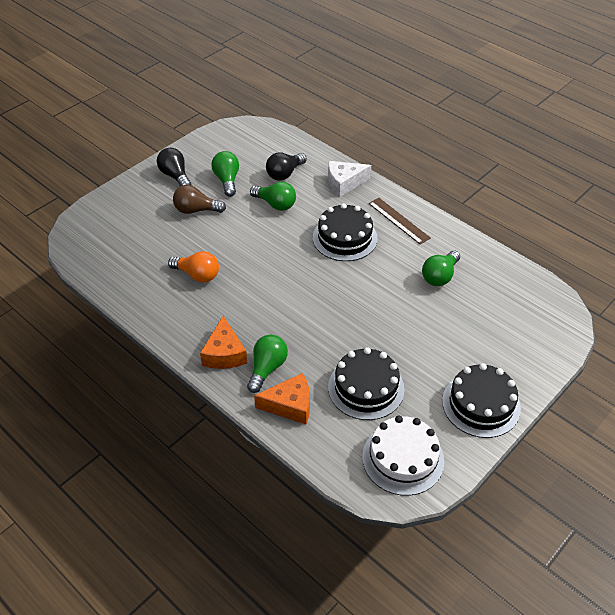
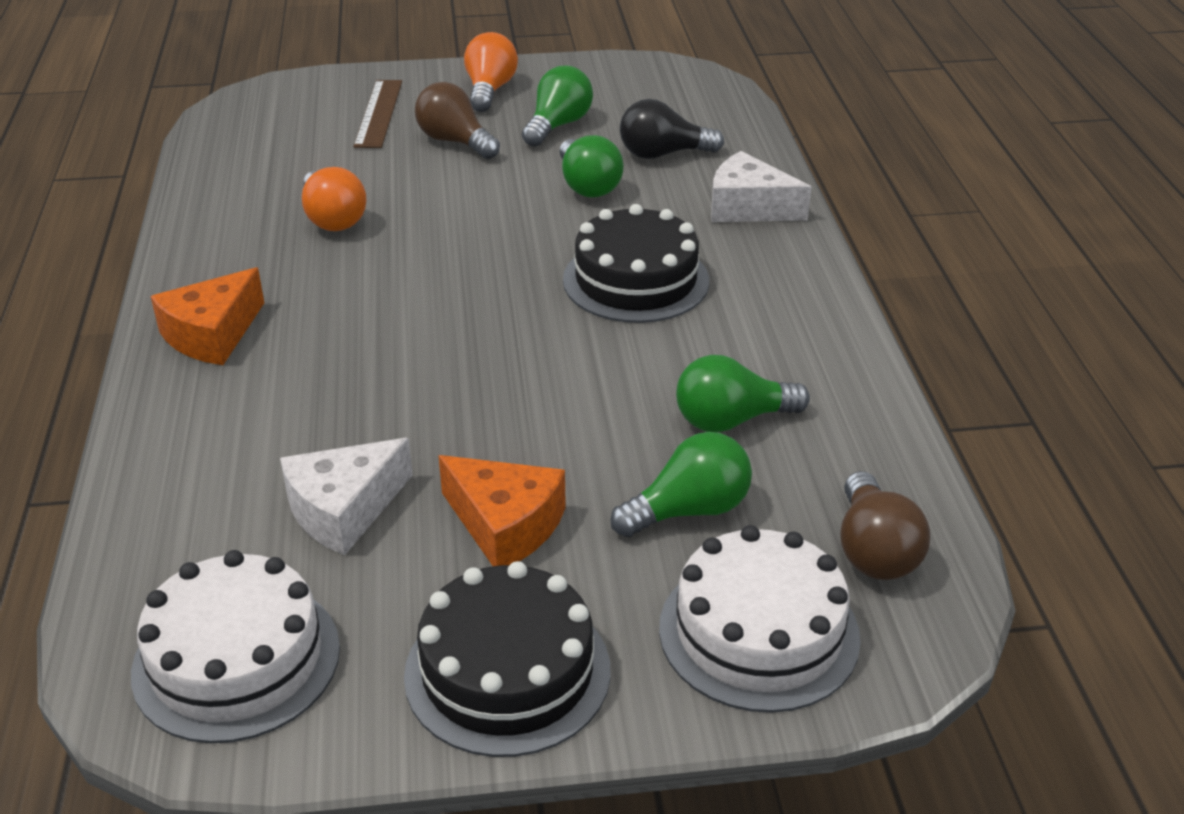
camera: 40 degrees right, 10 degrees down
(175, 176) = (489, 90): black light bulb -> orange light bulb
(267, 368) = (239, 389): green light bulb -> green light bulb (689, 510)
(290, 405) = (191, 459): orange cheese -> orange cheese (505, 525)
(366, 388) = (343, 510): black cake -> white cheese
(398, 220) = (773, 301): brown ruler -> brown ruler (378, 113)
(527, 297) = (874, 550): none -> brown light bulb
(528, 344) = (759, 632): none -> white cake

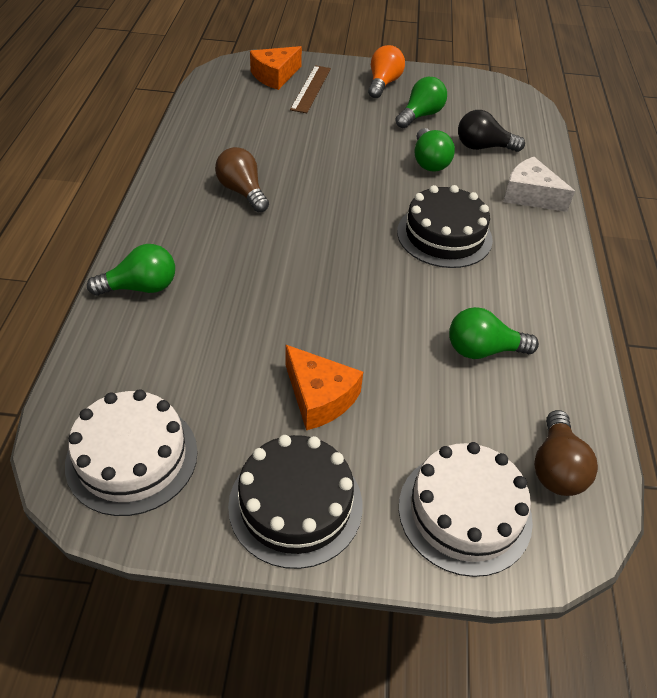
camera: 10 degrees right, 10 degrees up
(212, 334) = (173, 225): orange cheese -> orange cheese (275, 76)
(333, 218) = (265, 158): orange light bulb -> none
(343, 510) = (222, 365): white cheese -> none
(455, 142) = (353, 116): brown light bulb -> brown light bulb (242, 192)
(689, 510) = (439, 411): green light bulb -> green light bulb (141, 287)

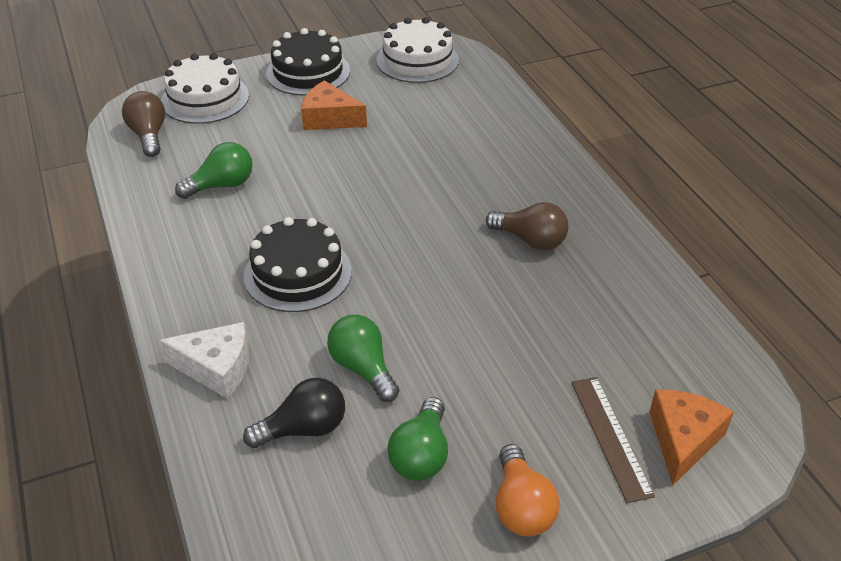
camera: 155 degrees right, 5 degrees down
(141, 287) = (518, 134): green light bulb -> none

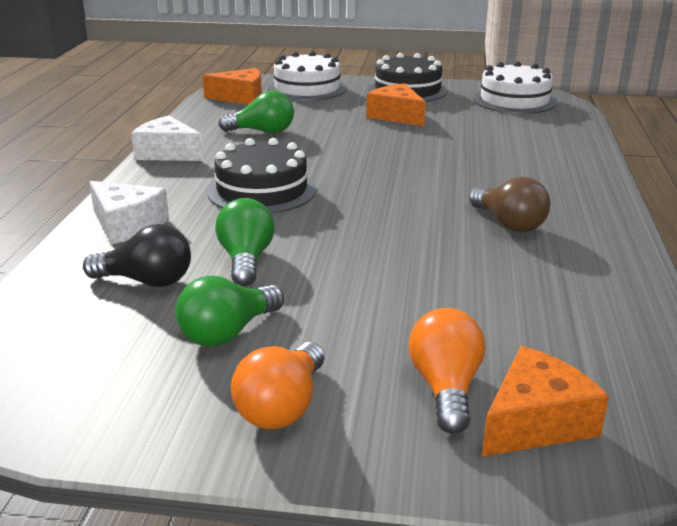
camera: 30 degrees right, 15 degrees down
(149, 135) = (241, 97): brown light bulb -> orange cheese
(156, 251) = (168, 153): none -> white cheese
(610, 437) = (445, 388): brown ruler -> orange light bulb

